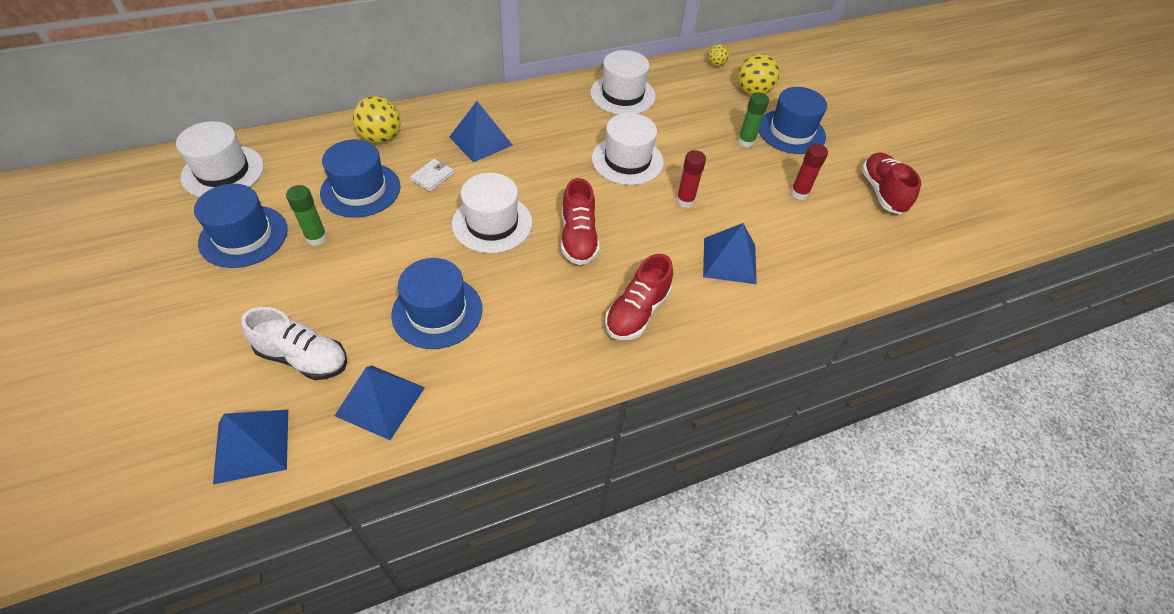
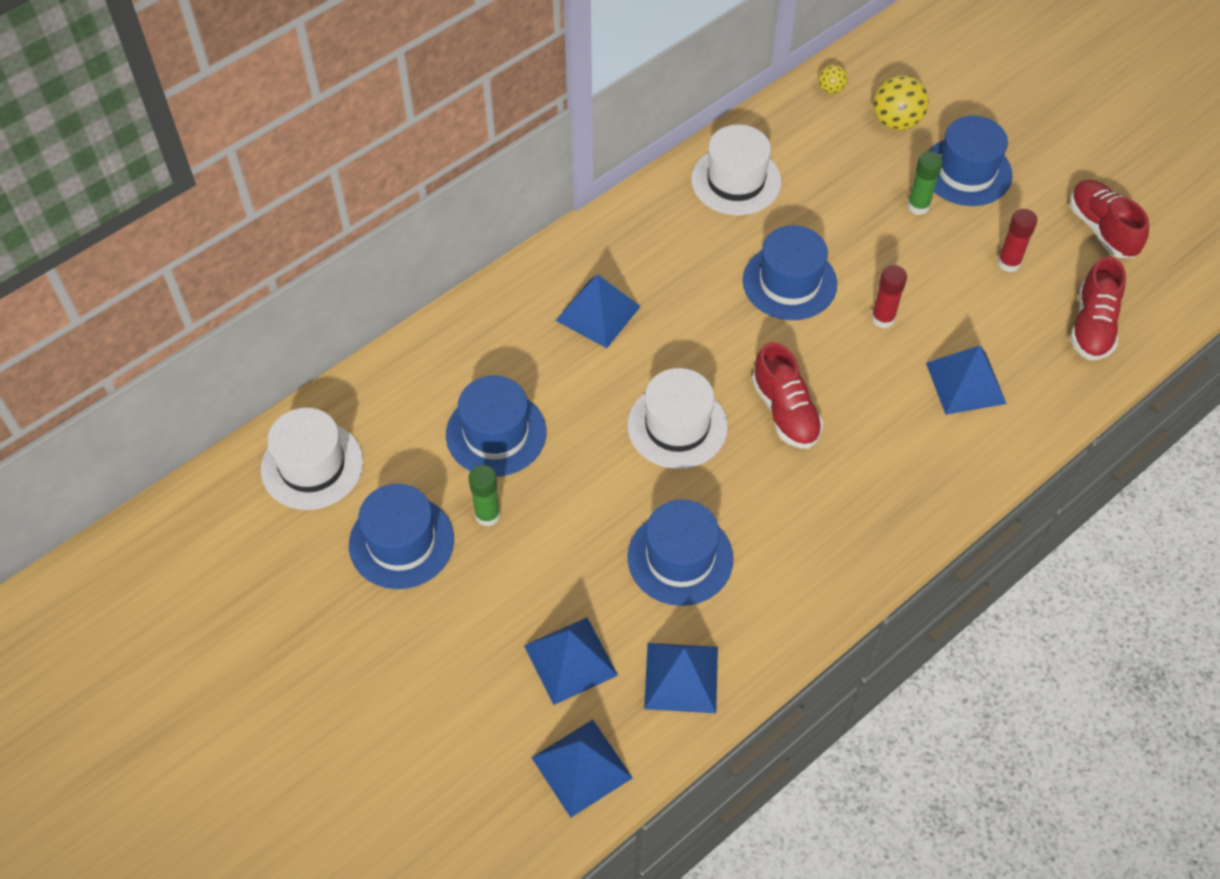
camera: 15 degrees left, 5 degrees up
(303, 358) = (570, 660): white shoe -> blue pyramid
(381, 138) = (473, 350): yellow ball -> none
(432, 176) = (570, 385): white wallet -> none
(627, 160) = (789, 282): white hat -> blue hat
(637, 312) = (894, 483): red shoe -> red shoe (1092, 325)

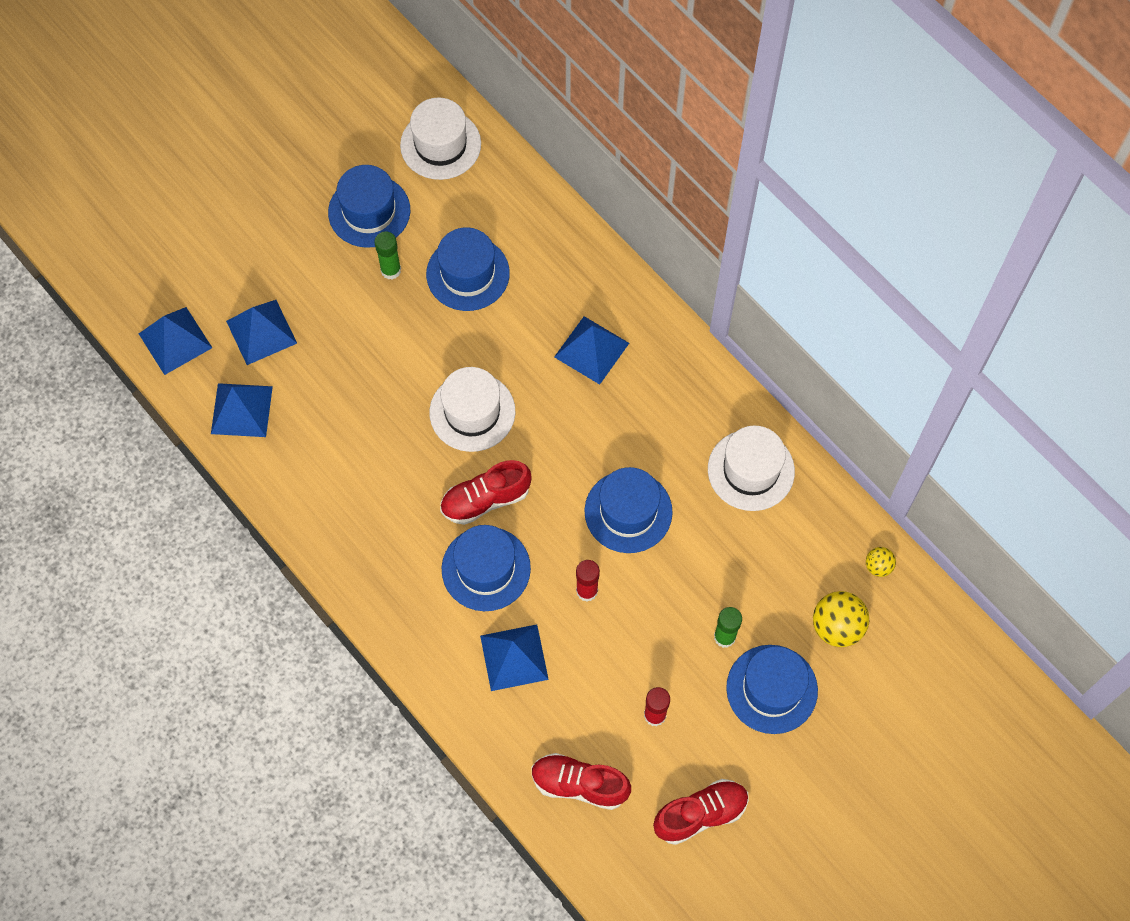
camera: 90 degrees right, 10 degrees up
(680, 558) = (345, 411): blue hat -> blue hat (486, 568)

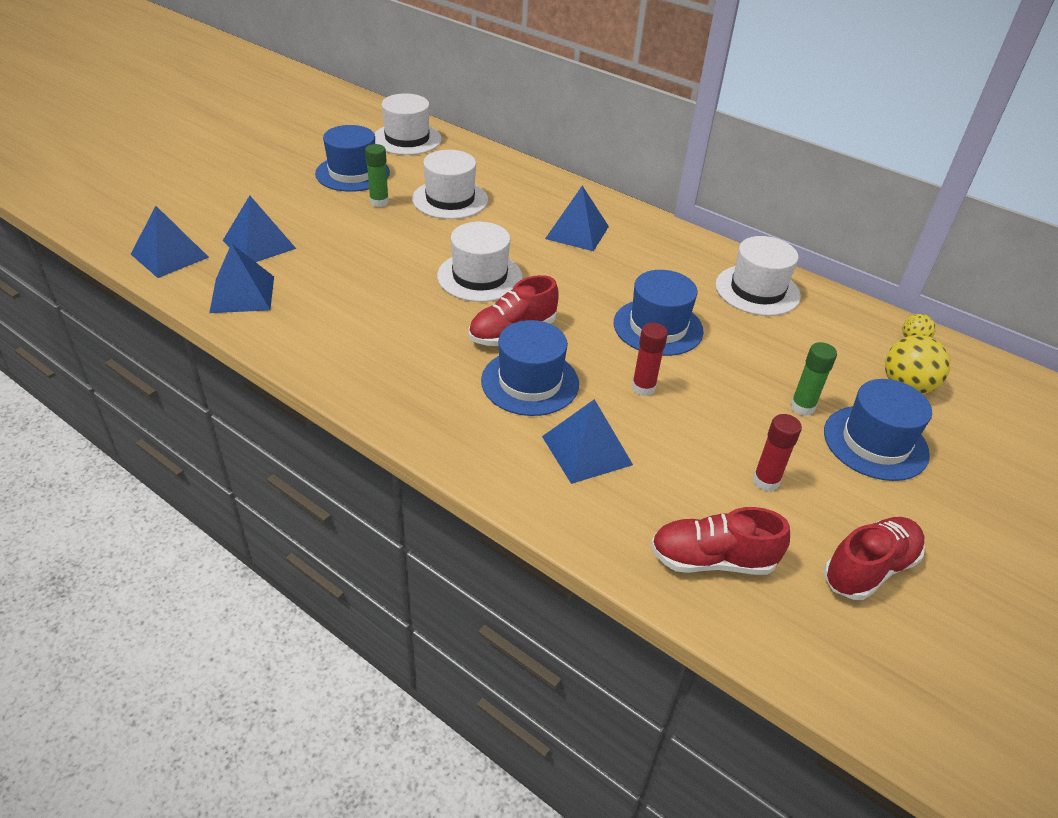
camera: 15 degrees left, 25 degrees down
(468, 273) = (450, 199): blue hat -> white hat

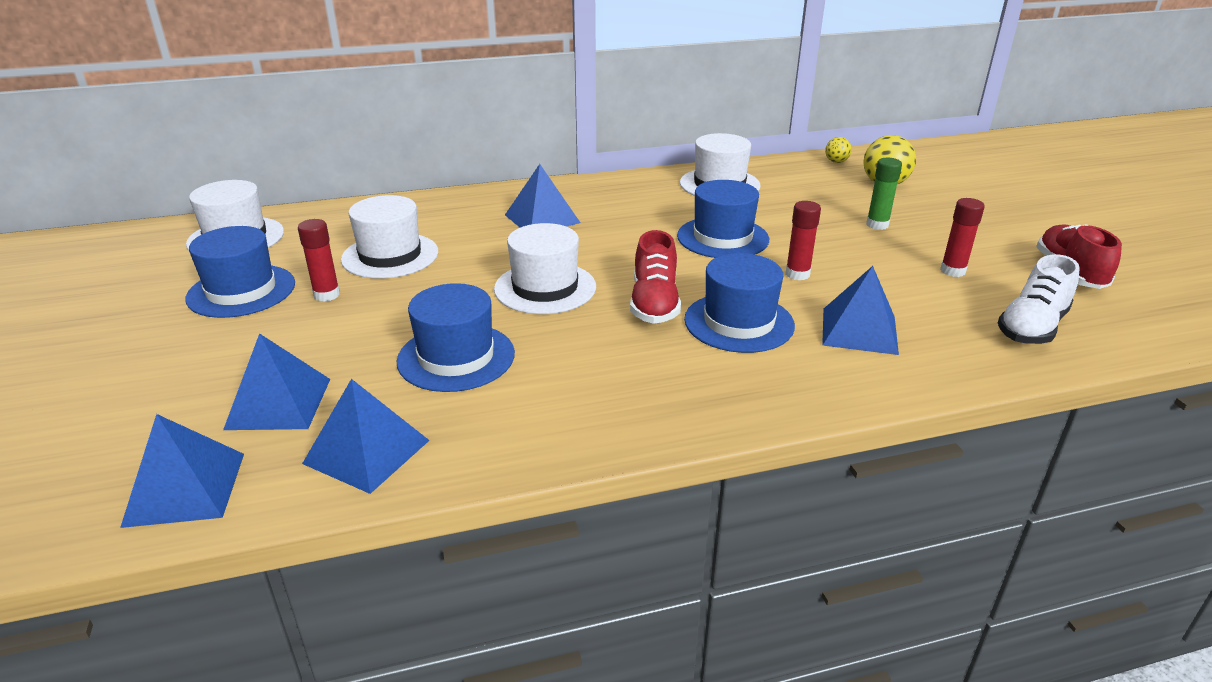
camera: 50 degrees left, 10 degrees down
(379, 202) = (327, 295): green glue stick -> red glue stick
(712, 560) = (1031, 327): red shoe -> white shoe
(875, 442) = (937, 217): blue hat -> blue hat (456, 357)

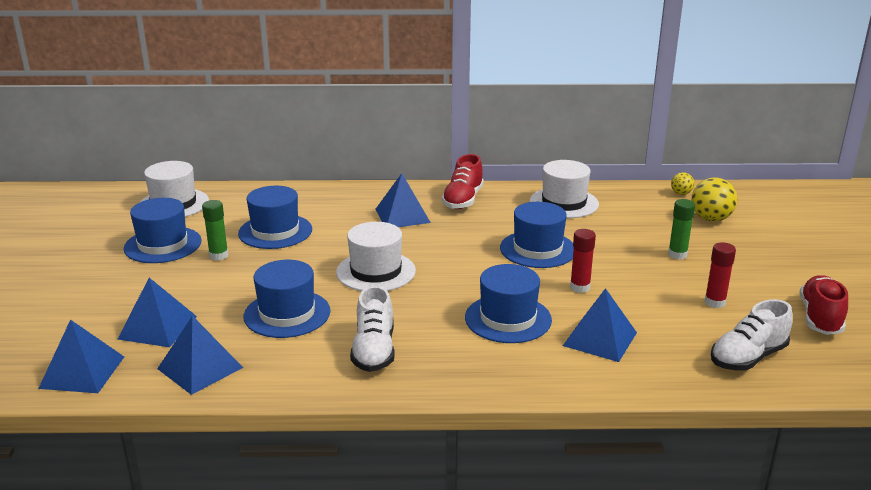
camera: 15 degrees right, 5 degrees down
(327, 295) = (219, 255): red glue stick -> green glue stick
(390, 256) = (275, 231): white hat -> blue hat
(597, 388) = (374, 351): none -> white shoe
(654, 304) = (451, 295): red shoe -> red shoe (463, 200)

